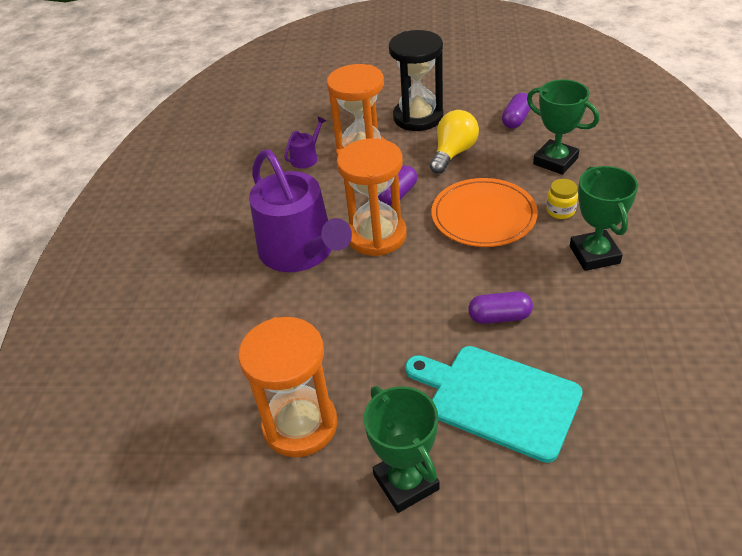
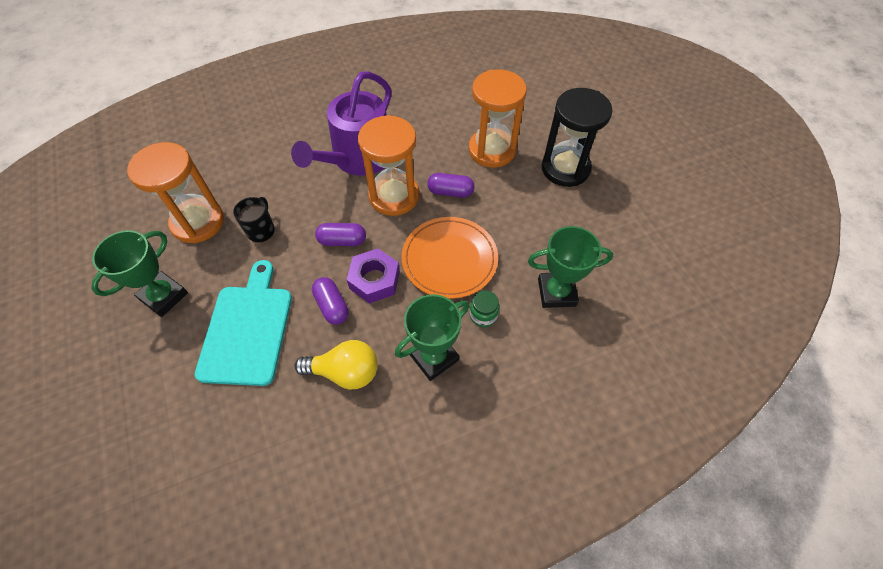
camera: 60 degrees right, 15 degrees up
(306, 158) = (468, 118): purple watering can -> none
(355, 360) = (261, 230): none -> black mug
(453, 153) = (526, 211): yellow light bulb -> yellow light bulb (345, 372)
(481, 276) = (374, 280): none -> purple nut
(516, 119) = (606, 242): purple capsule -> purple capsule (342, 241)
(555, 161) = (556, 292): green trophy -> green trophy turned 75 degrees clockwise
(560, 211) = (483, 315): yellow jar -> green jar

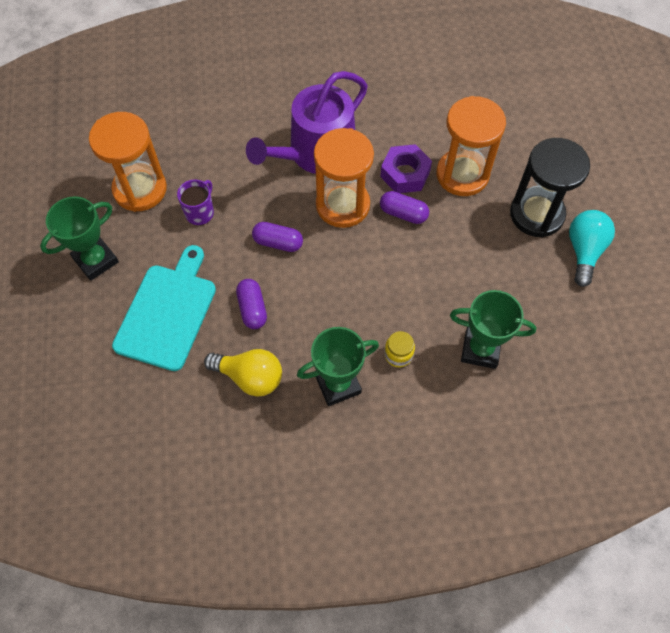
camera: 15 degrees right, 5 degrees up
(261, 230) = (200, 212): black mug -> purple mug
(374, 280) = (300, 292): purple nut -> purple nut (405, 174)
(449, 259) = (381, 288): orange plate -> none
(483, 315) = (398, 355): green jar -> yellow jar
(615, 189) = (584, 251): none -> turquoise light bulb

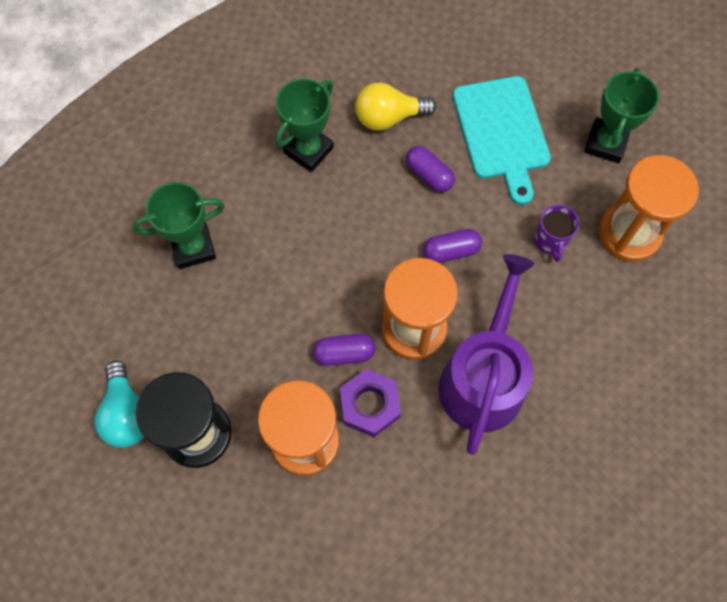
camera: 150 degrees right, 5 degrees up
(398, 355) = (268, 203): yellow jar -> none

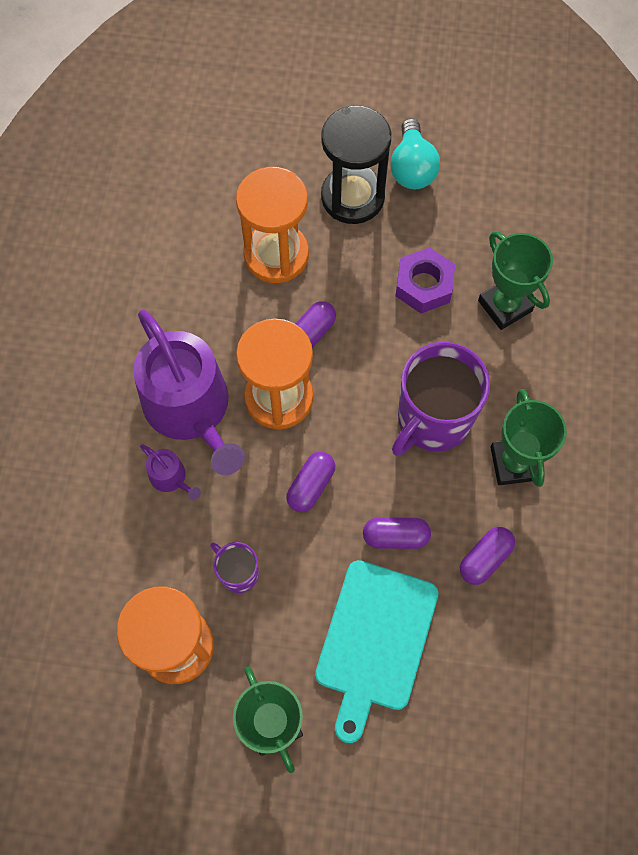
camera: 135 degrees right, 0 degrees up
(127, 413) = (412, 168): turquoise light bulb -> turquoise light bulb turned 120 degrees counterclockwise
(193, 247) = (505, 306): green trophy -> green trophy turned 60 degrees counterclockwise
(328, 220) = (432, 419): none -> purple mug
(370, 405) = (255, 316): purple nut -> purple nut (424, 285)
(389, 117) = (485, 558): yellow light bulb -> purple capsule
(502, 132) = (375, 641): turquoise cutting board -> turquoise cutting board turned 105 degrees counterclockwise
(541, 341) = (171, 478): none -> purple watering can

